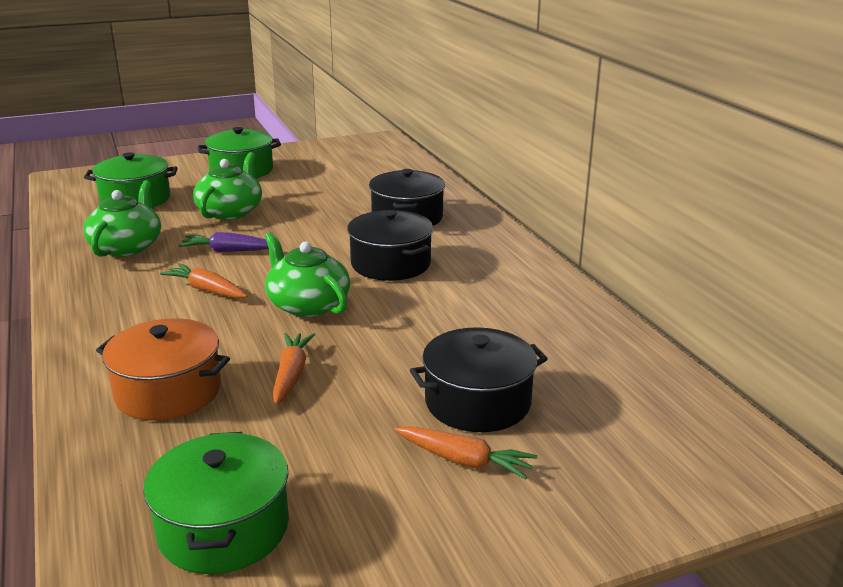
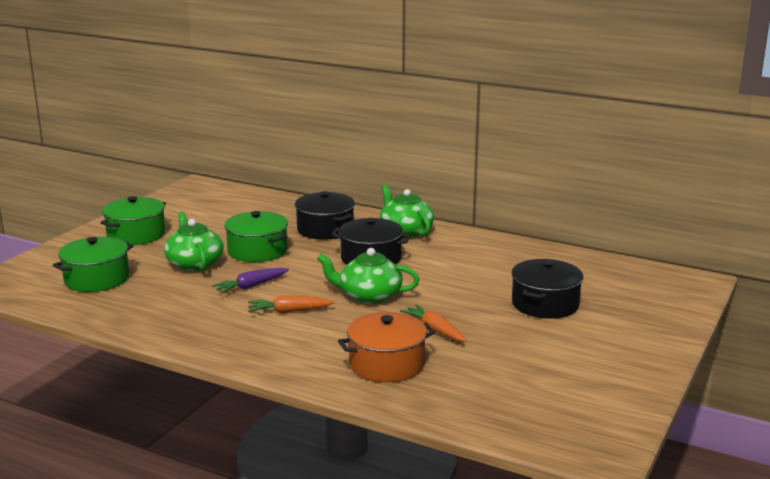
camera: 40 degrees left, 5 degrees down
(127, 246) = (170, 308): green teapot -> green teapot (405, 231)
(223, 528) = (537, 397): green pot -> green pot (257, 251)
(464, 461) = (583, 328): orange carrot -> none

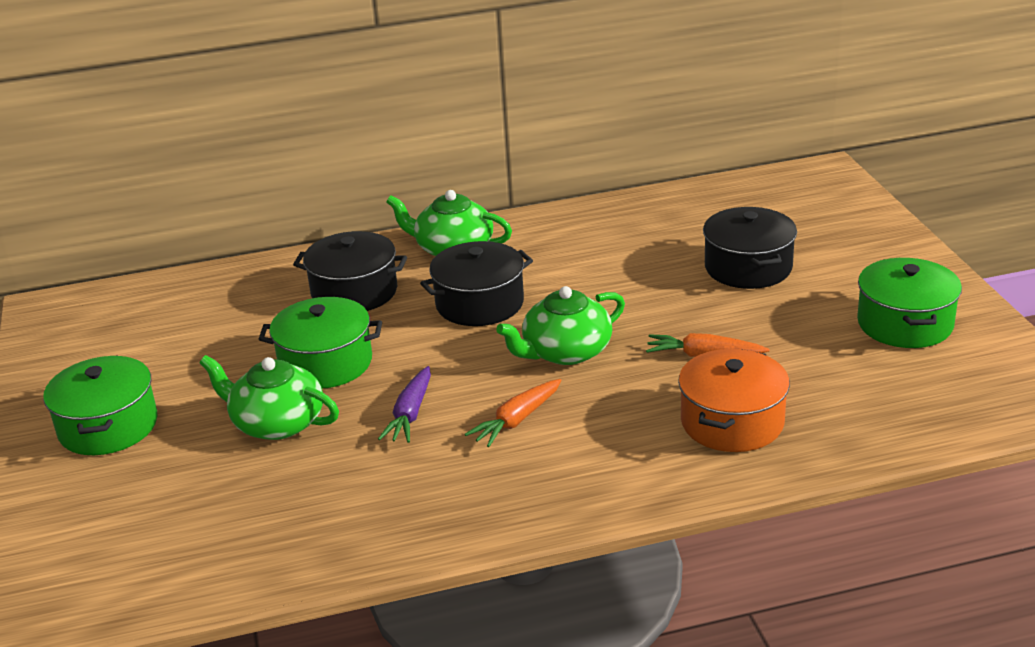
camera: 40 degrees left, 10 degrees up
(97, 279) = (183, 519): green pot -> green pot (905, 323)

